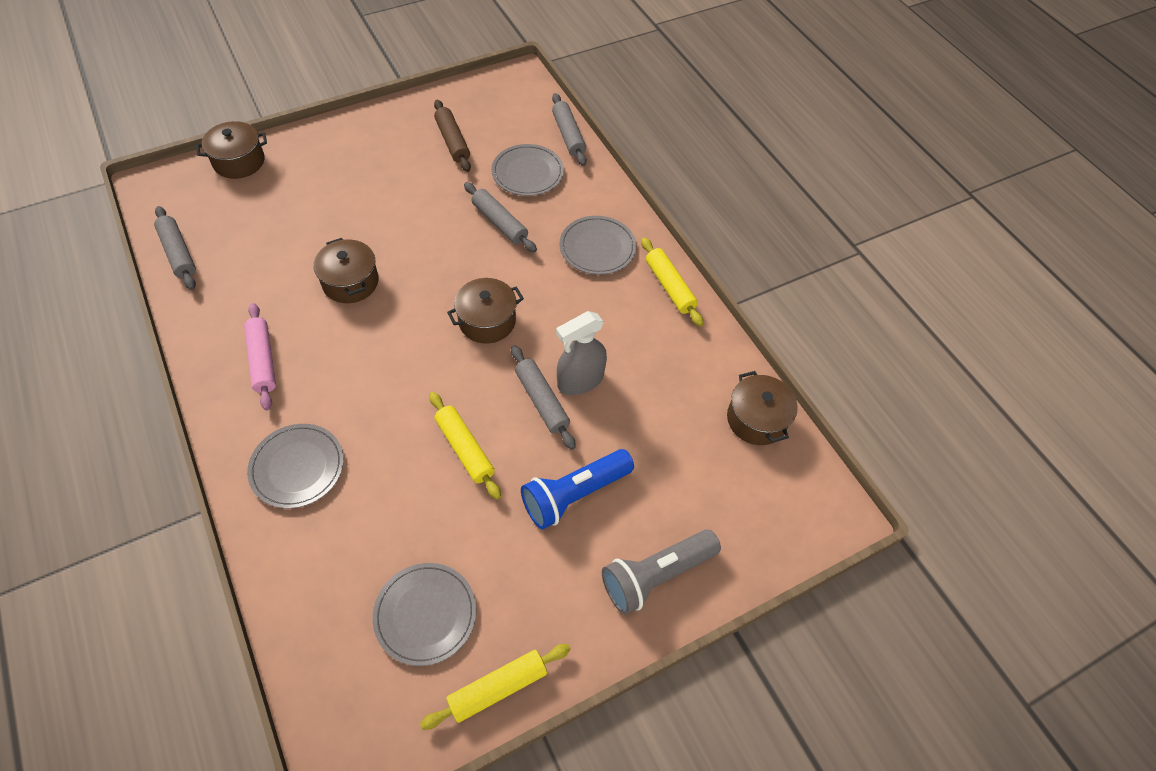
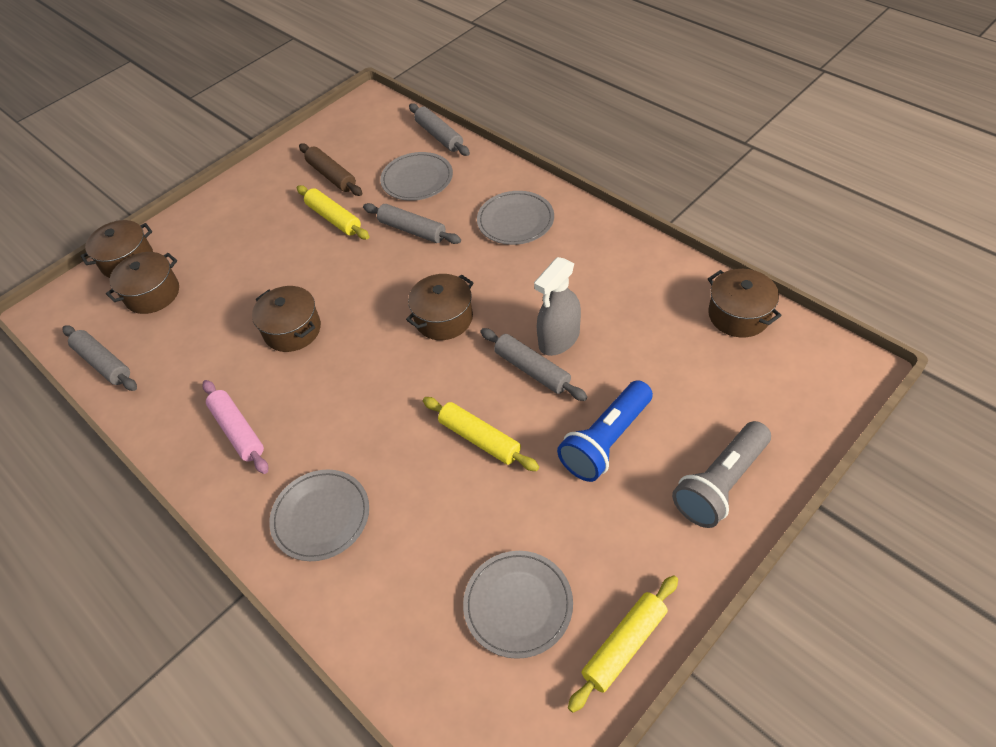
camera: 10 degrees left, 5 degrees down
(247, 202) = (152, 294): none -> brown pot
(669, 287) = (600, 231): yellow rolling pin -> yellow rolling pin (334, 218)

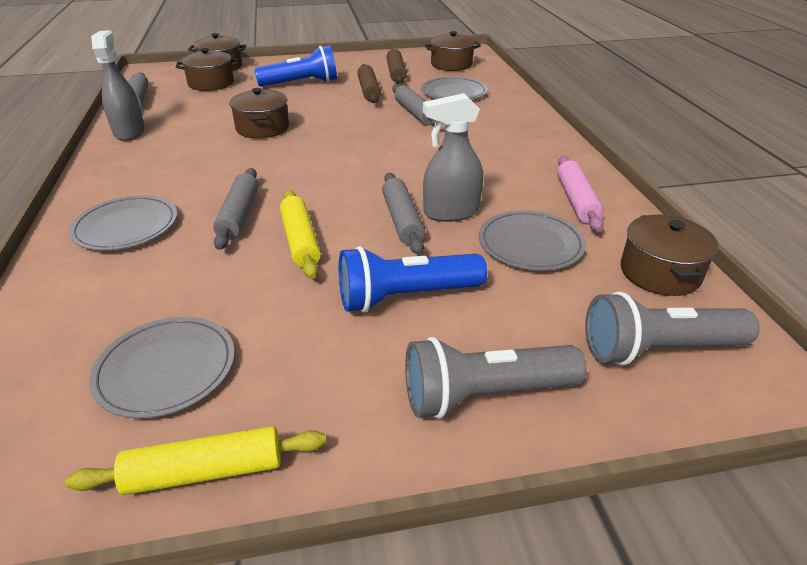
camera: 30 degrees right, 15 degrees down
(162, 412) = (129, 132): none -> grey spray bottle
(238, 431) = (153, 159): pink rolling pin -> pink rolling pin (576, 201)
(252, 242) = (301, 83): none -> blue flashlight
(334, 218) = (369, 91): yellow rolling pin -> brown rolling pin
(439, 136) = (499, 79): grey rolling pin -> grey rolling pin (239, 215)
(443, 318) = (373, 163): brown pot -> brown pot (451, 64)
(515, 220) = (503, 135): grey plate -> grey plate (530, 244)
(783, 384) = (658, 350): none -> grey flashlight

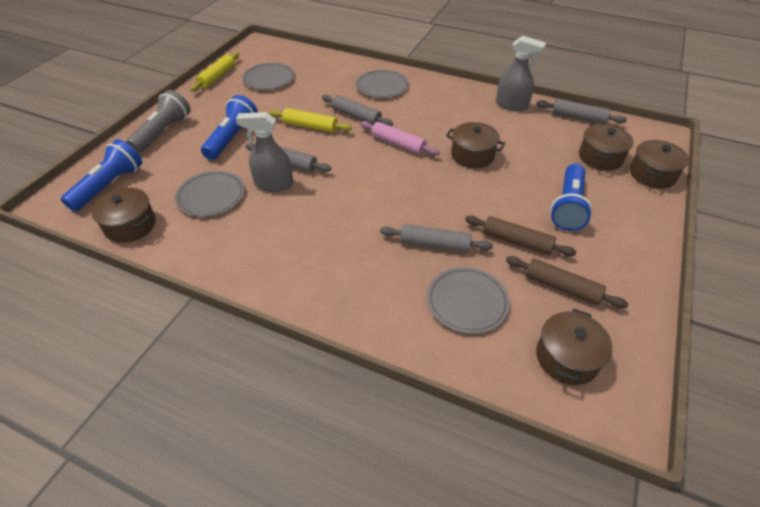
camera: 125 degrees right, 10 degrees up
(451, 212) = (273, 184): grey spray bottle -> grey spray bottle turned 105 degrees counterclockwise
(576, 201) = (217, 244): pink rolling pin -> pink rolling pin (398, 144)
(658, 350) = (109, 186): grey flashlight -> blue flashlight

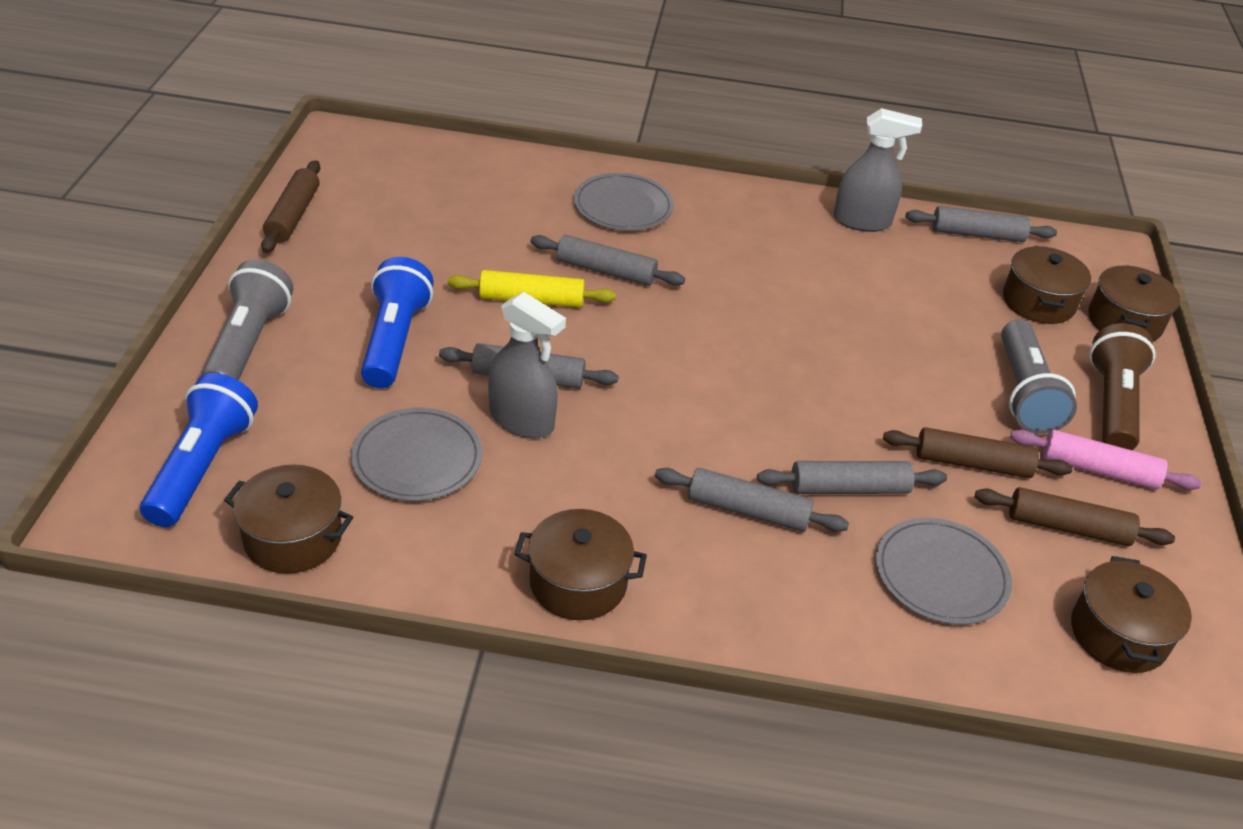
camera: 20 degrees left, 5 degrees down
(217, 77) = (293, 216): yellow rolling pin -> brown rolling pin
(269, 79) = (400, 210): grey plate -> none
(273, 184) = (522, 420): grey spray bottle -> grey spray bottle turned 135 degrees counterclockwise
(370, 247) = (748, 510): none -> grey rolling pin
(398, 144) = (705, 316): pink rolling pin -> pink rolling pin (1098, 470)
(472, 155) = (839, 322): brown pot -> brown pot (578, 583)
(568, 207) = (1024, 393): blue flashlight -> grey flashlight
(623, 220) = (1112, 404): none -> brown flashlight

